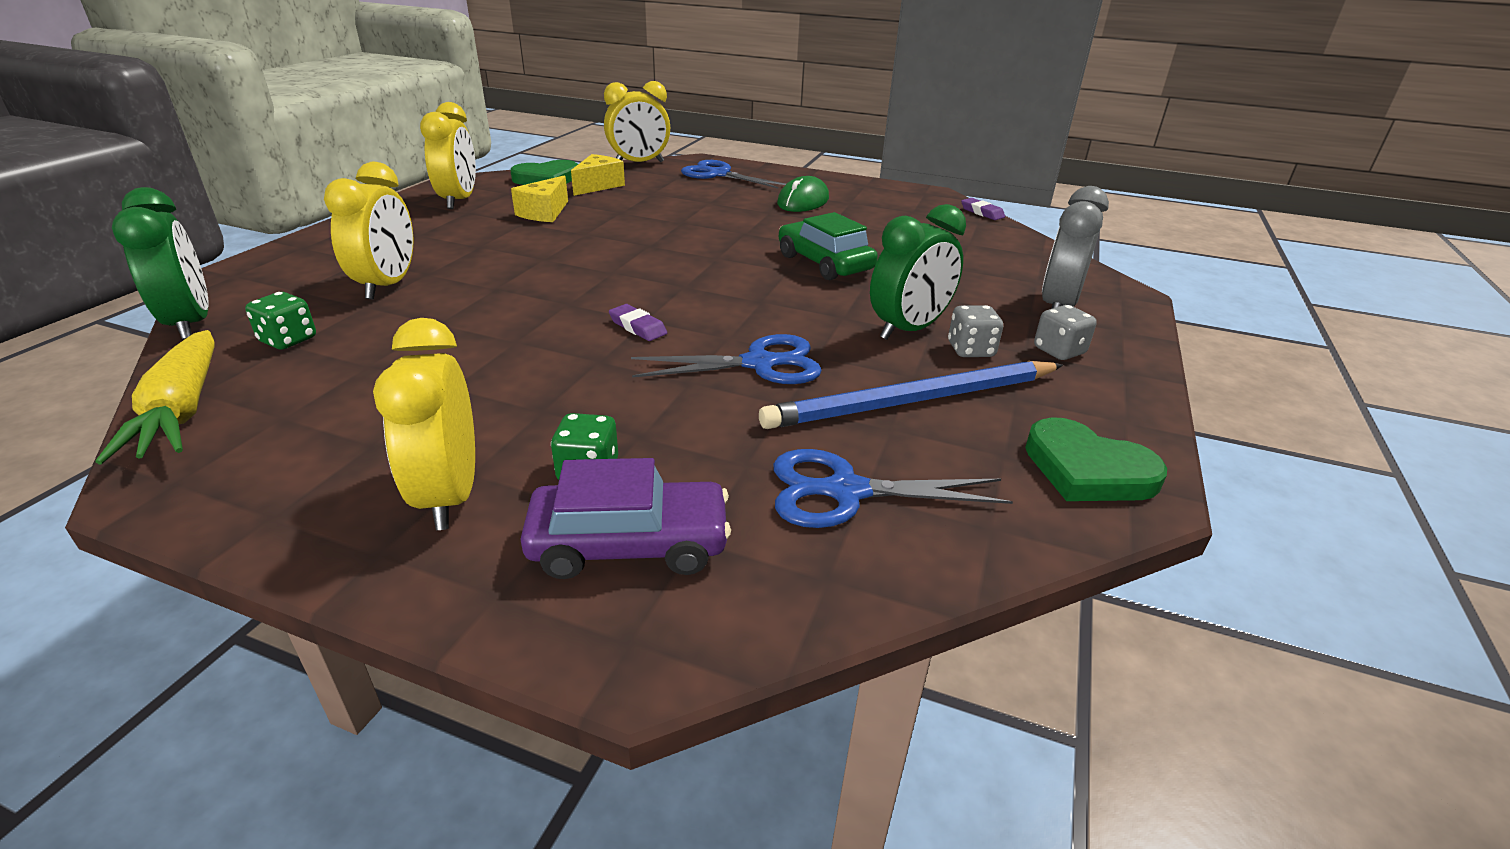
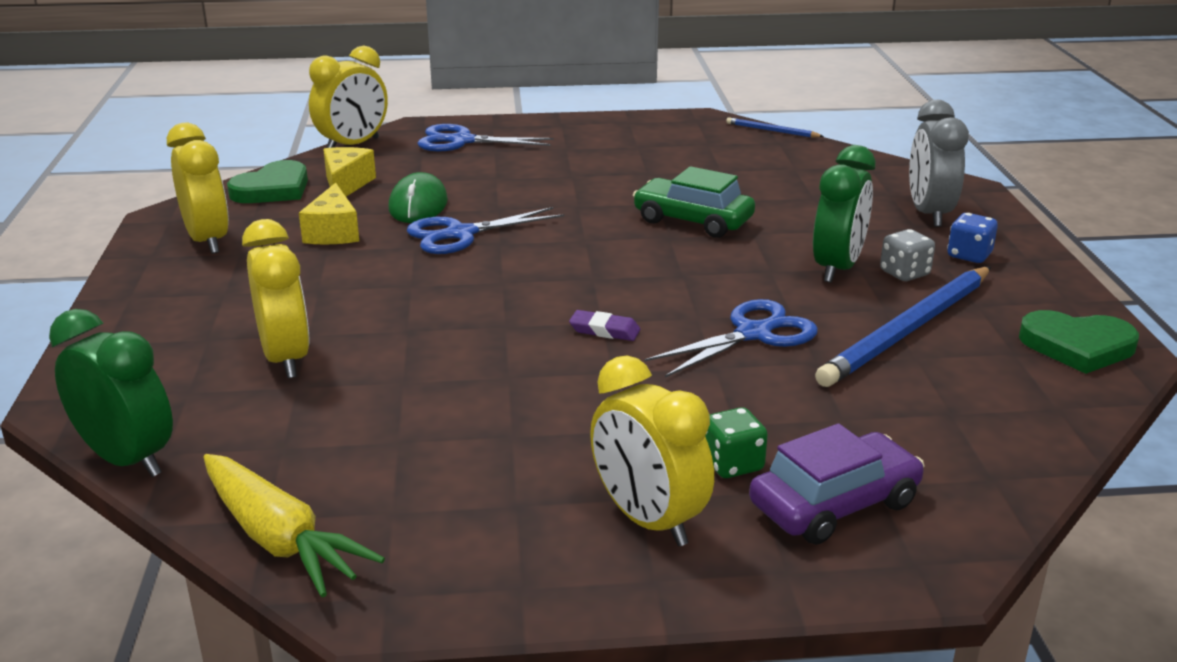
camera: 25 degrees left, 5 degrees down
(288, 340) = (272, 443): green dice -> none
(803, 201) = (591, 155): green mouse -> green mouse (418, 205)
(844, 491) = (937, 416): blue scissors -> blue scissors (460, 234)
(982, 212) = (771, 131): purple eraser -> blue pencil
(1059, 351) = (969, 255): grey dice -> blue dice

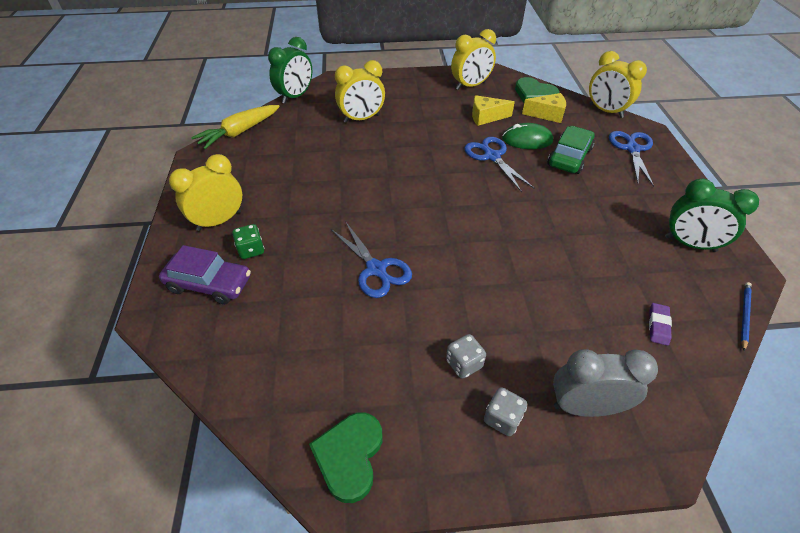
camera: 90 degrees right, 20 degrees up
(604, 330) = (382, 209): purple eraser -> purple eraser (658, 325)
(693, 221) = (532, 252): green car -> green car (569, 157)
(834, 504) = (209, 284): purple car -> purple car turned 45 degrees counterclockwise
(837, 268) = (468, 323): green clock -> green clock (690, 244)
(908, 330) = (378, 349): blue pencil -> none
(969, 255) = (502, 418): blue dice -> grey dice

